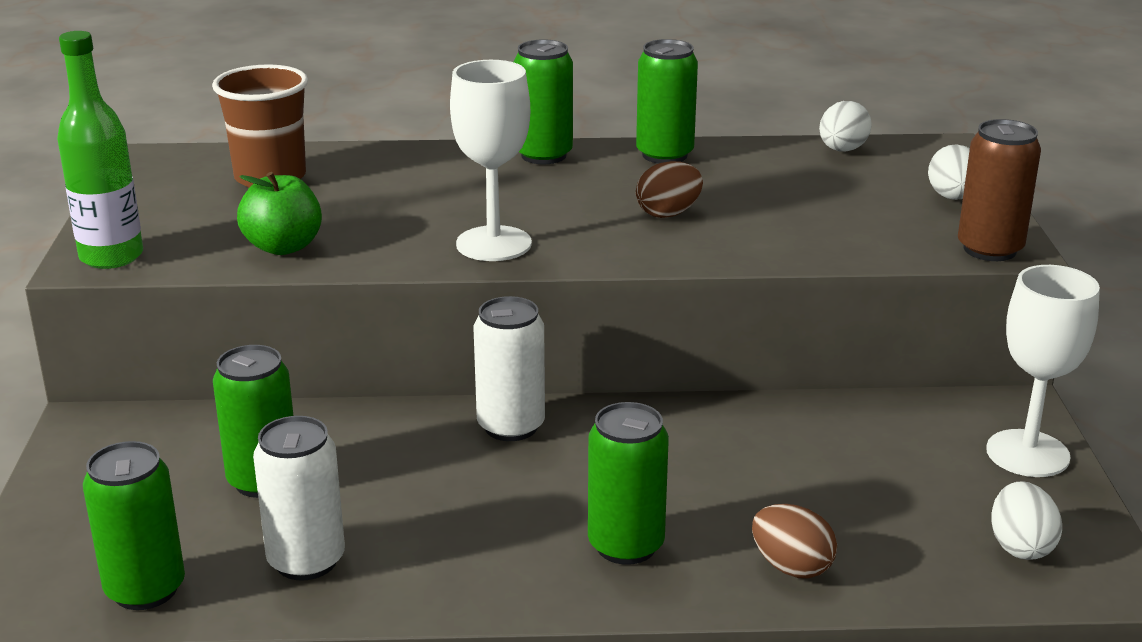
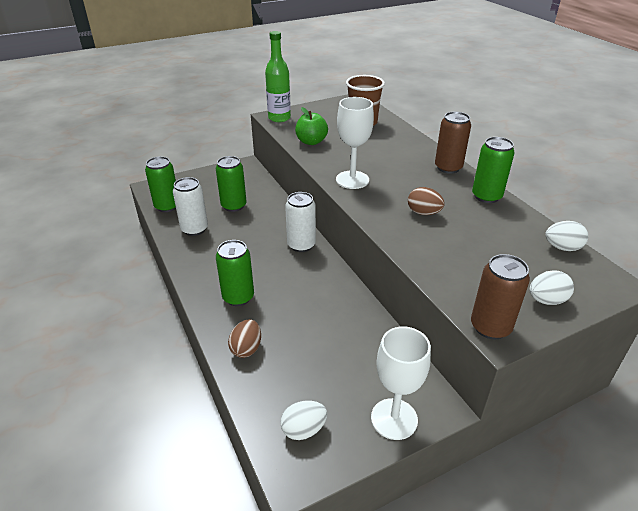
camera: 65 degrees right, 10 degrees up
(543, 155) = (448, 168): green can -> brown can

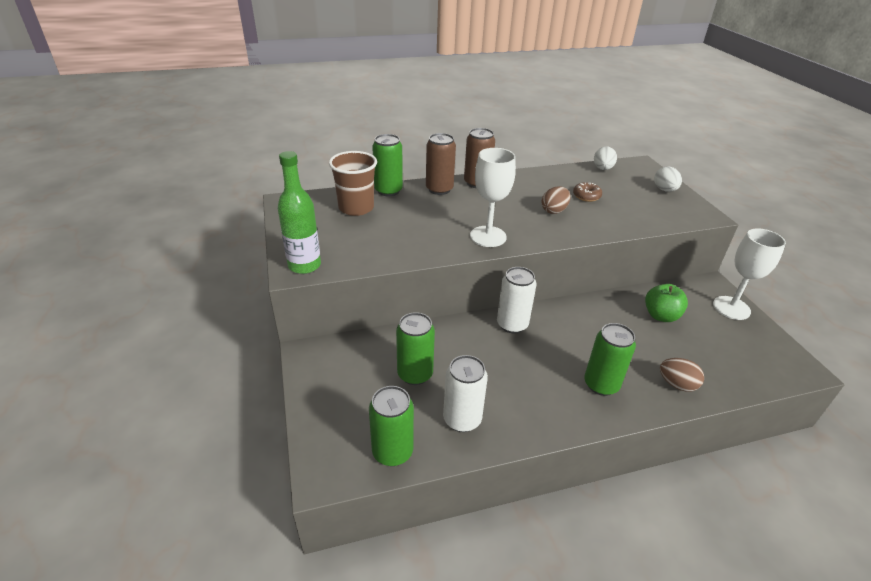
camera: 80 degrees left, 0 degrees up
(303, 429) = (758, 357): white egg -> none
(311, 142) = (389, 249): green apple -> green apple (661, 316)
(473, 234) = (586, 196): none -> brown donut
(486, 196) = (530, 178): green can -> green can (388, 191)
(490, 327) = (699, 216): brown can -> brown can (439, 189)

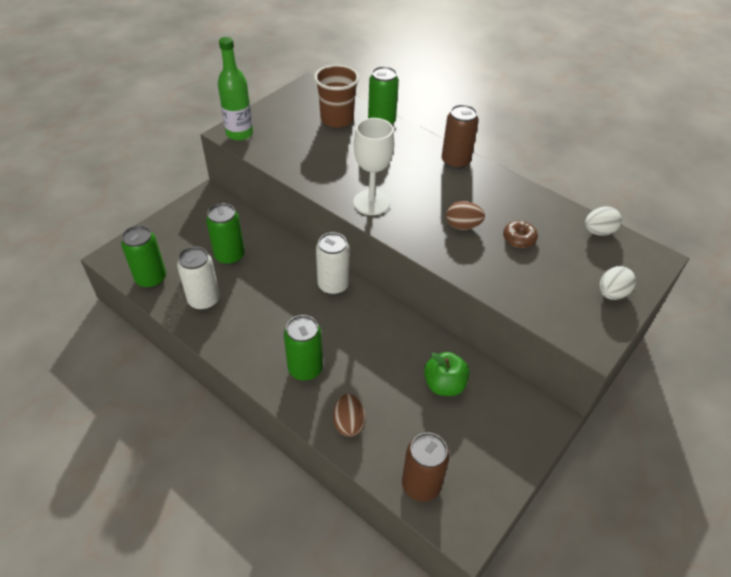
camera: 55 degrees right, 10 degrees up
(439, 189) = (417, 146): brown can -> brown can (421, 485)
(731, 308) = (518, 443): white goblet -> none

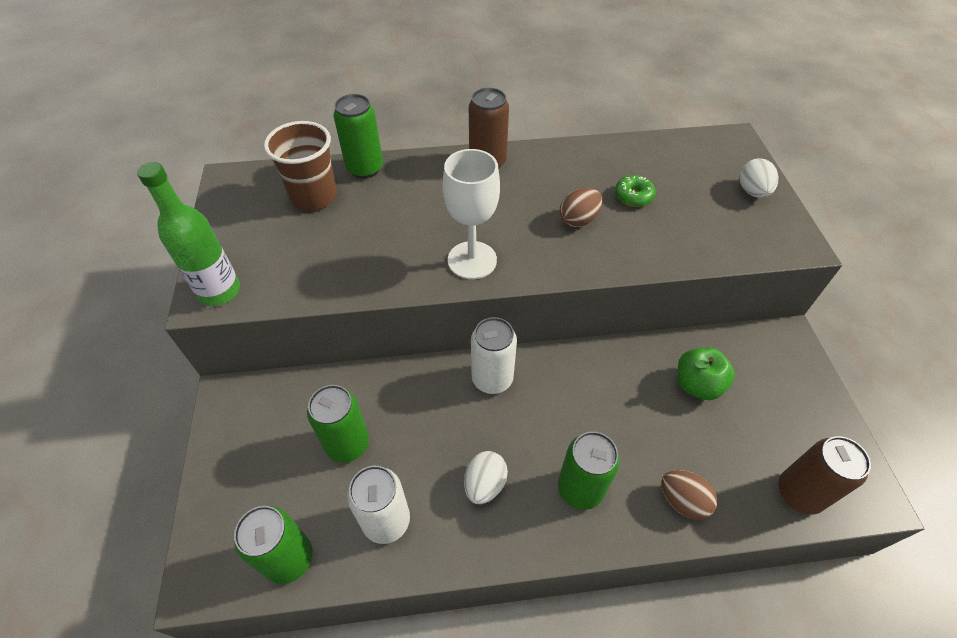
camera: 45 degrees left, 5 degrees up
(519, 238) = (633, 196): brown donut -> green donut
(598, 231) = (674, 146): white egg -> white egg (485, 484)

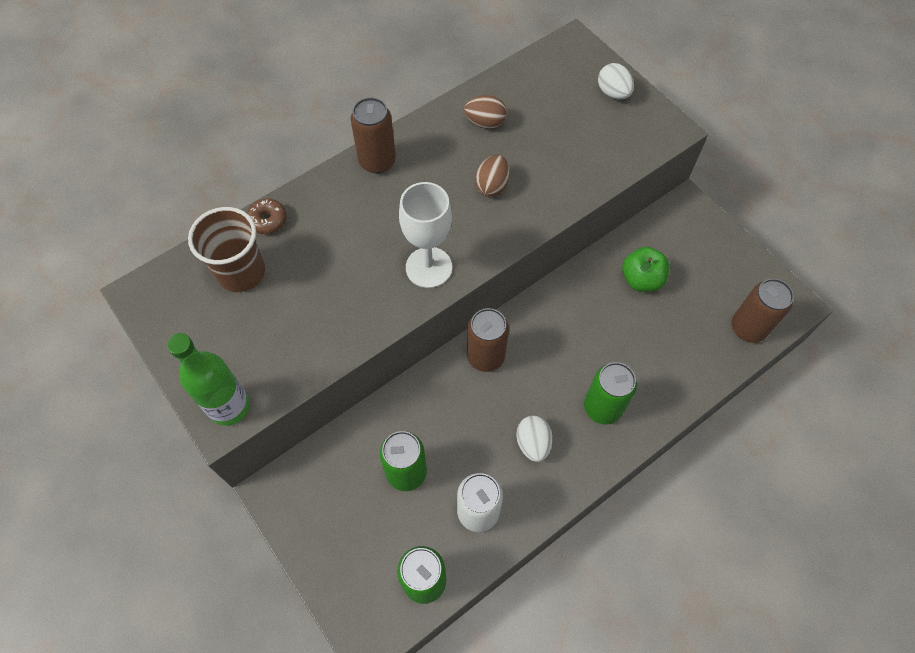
camera: 30 degrees left, 10 degrees up
(365, 168) = (267, 220): green can -> brown donut
(492, 379) = (485, 356): white can -> brown can
(633, 196) = (523, 141): green donut -> none
(682, 501) = (676, 377): brown egg -> brown egg (485, 122)

